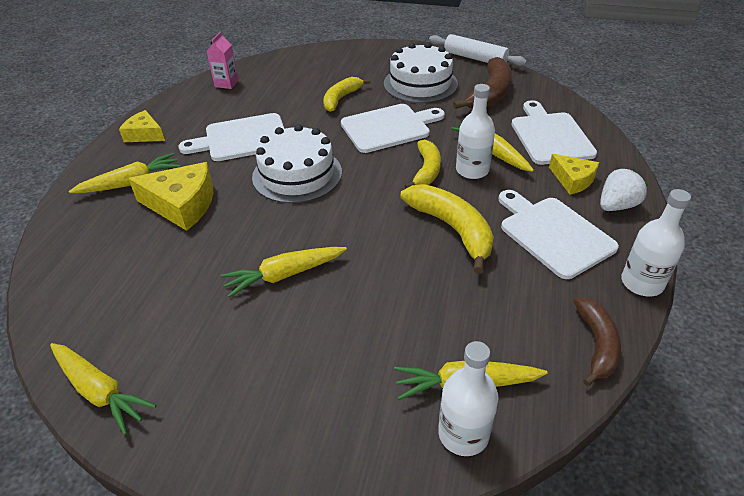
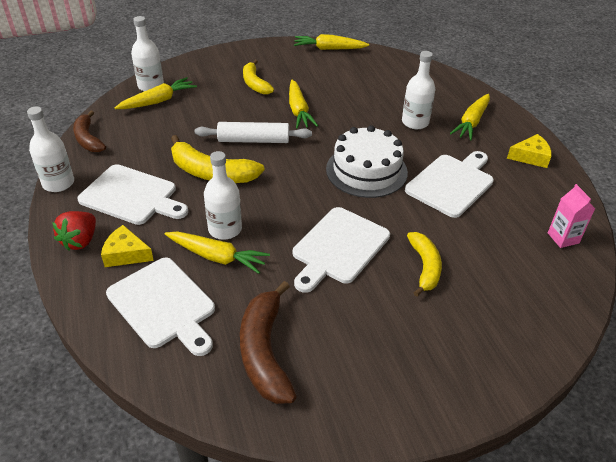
camera: 145 degrees right, 0 degrees up
(182, 205) = (415, 122): yellow cheese -> white bottle
(284, 275) = (298, 111): yellow carrot -> yellow carrot turned 135 degrees clockwise
(420, 83) = (363, 333): white cake -> none
(426, 170) = (265, 213): yellow banana -> yellow banana (255, 83)
(475, 58) = (332, 433): white rolling pin -> white rolling pin (253, 140)
(617, 206) = (80, 241): white strawberry -> red strawberry

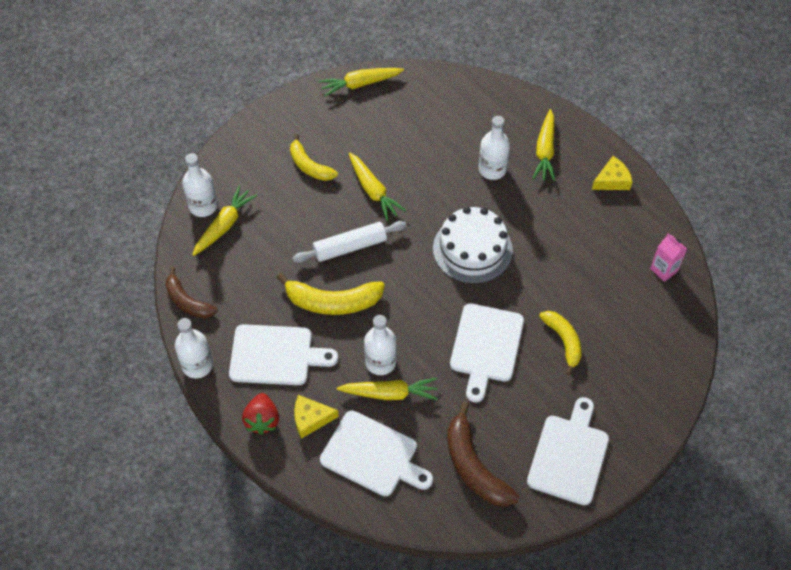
camera: 20 degrees left, 15 degrees up
(451, 183) = (553, 239): white cutting board -> white cutting board (569, 455)

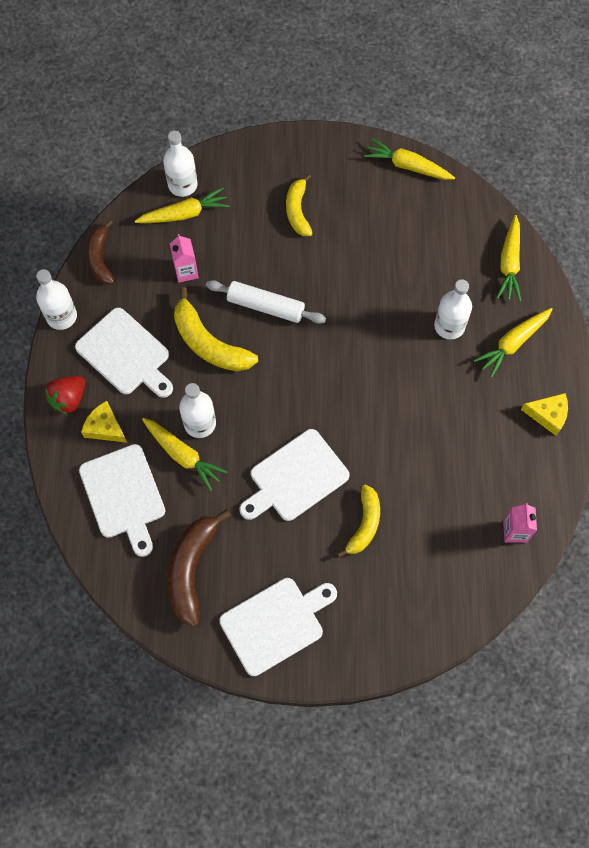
camera: 40 degrees right, 10 degrees up
(265, 264) = (186, 271): none -> pink carton
(373, 191) = (329, 271): yellow carrot -> yellow carrot (509, 263)
(472, 249) = (364, 385): white cake -> none

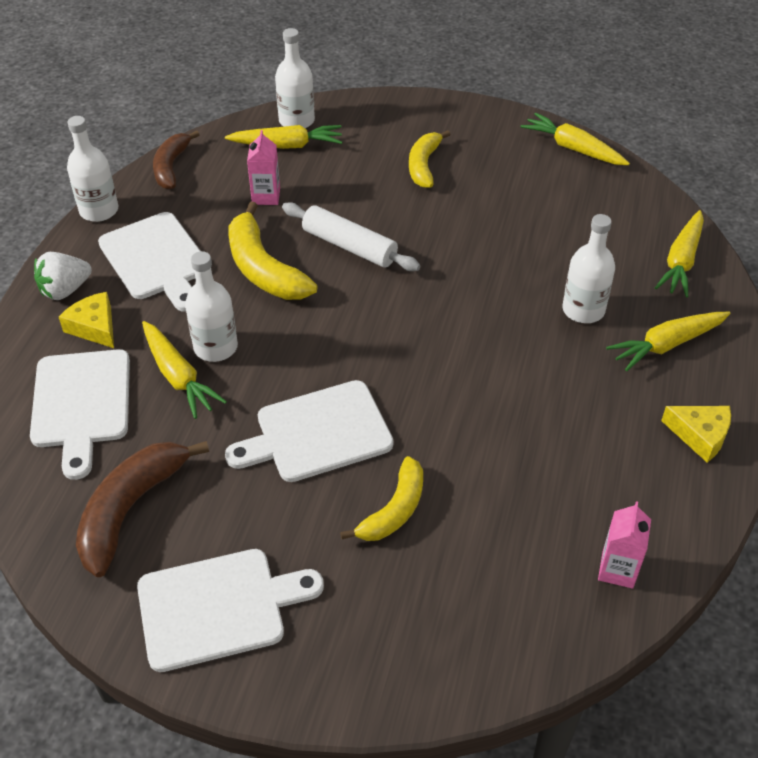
camera: 15 degrees right, 20 degrees down
(69, 399) = (65, 290): red strawberry -> white strawberry

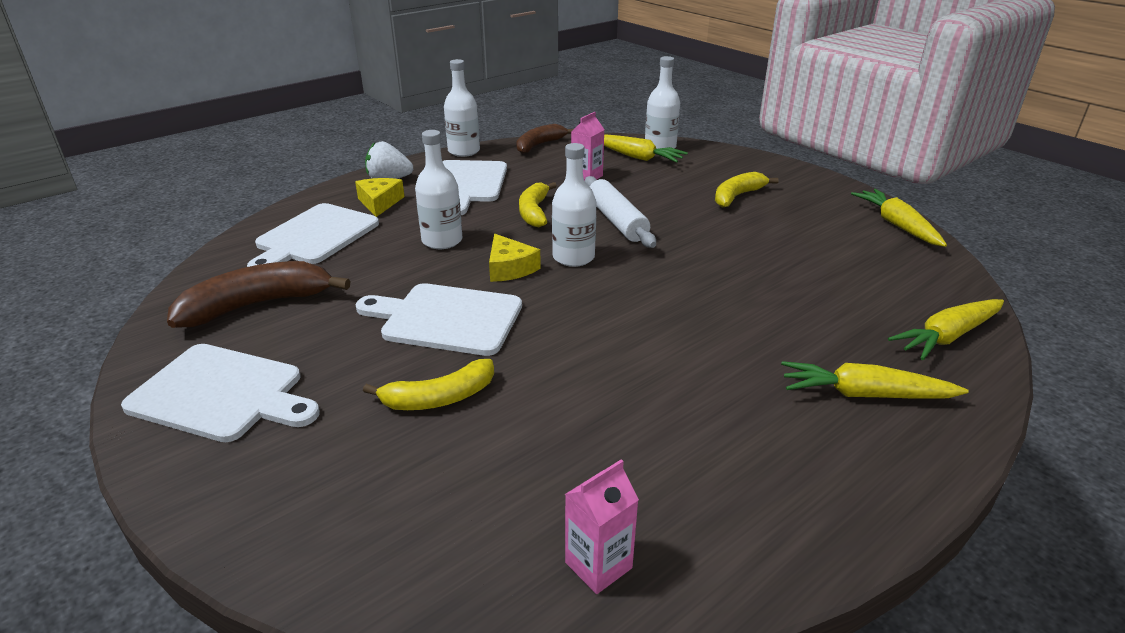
camera: 35 degrees right, 15 degrees down
(178, 377) = (394, 247): yellow carrot -> none
(263, 268) = (534, 212): yellow banana -> yellow banana, size x0.66
(583, 310) = (792, 333): white bottle -> white bottle (573, 257)
(700, 435) = (832, 489): yellow cheese -> yellow cheese (509, 268)

